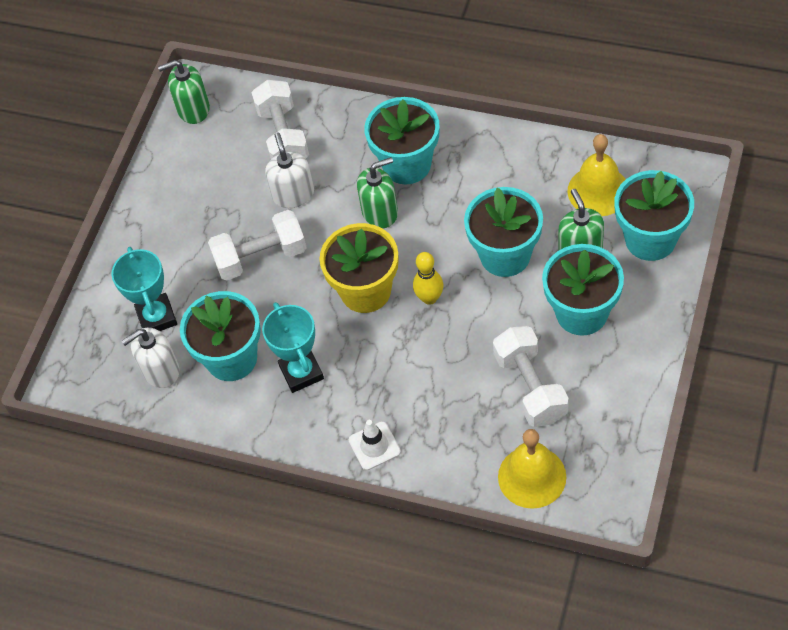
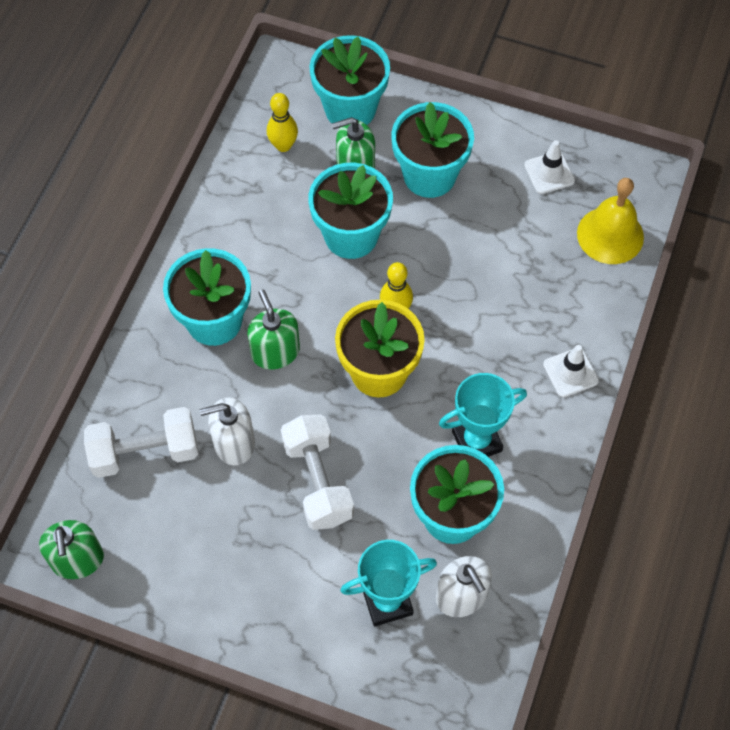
camera: 95 degrees left, 5 degrees up
(530, 387) = (511, 227): white dumbbell -> none
(598, 191) = (283, 145): yellow bell -> yellow bowling pin
(600, 418) = (549, 173): none -> white traffic cone

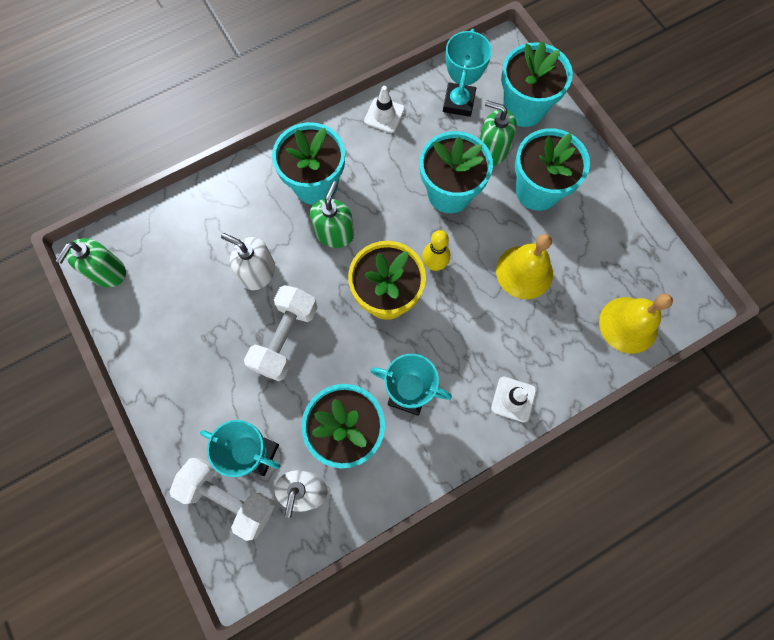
camera: 40 degrees right, 10 degrees up
(145, 452) = (203, 236): white dumbbell -> white dumbbell (229, 497)
(283, 145) = (458, 102): yellow bowling pin -> turquoise trophy
(482, 256) = (524, 272): none -> yellow bell
(549, 173) = (623, 249): white traffic cone -> white traffic cone (384, 115)

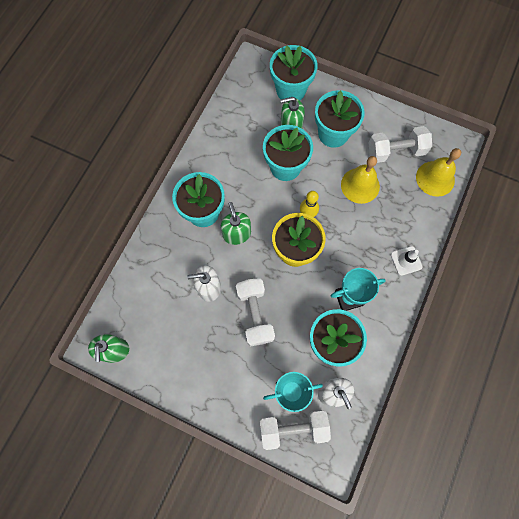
camera: 35 degrees left, 0 degrees up
(384, 115) = (212, 144): white traffic cone -> none
(458, 102) = (251, 109): turquoise trophy -> none
(601, 260) = (395, 151): none -> white dumbbell

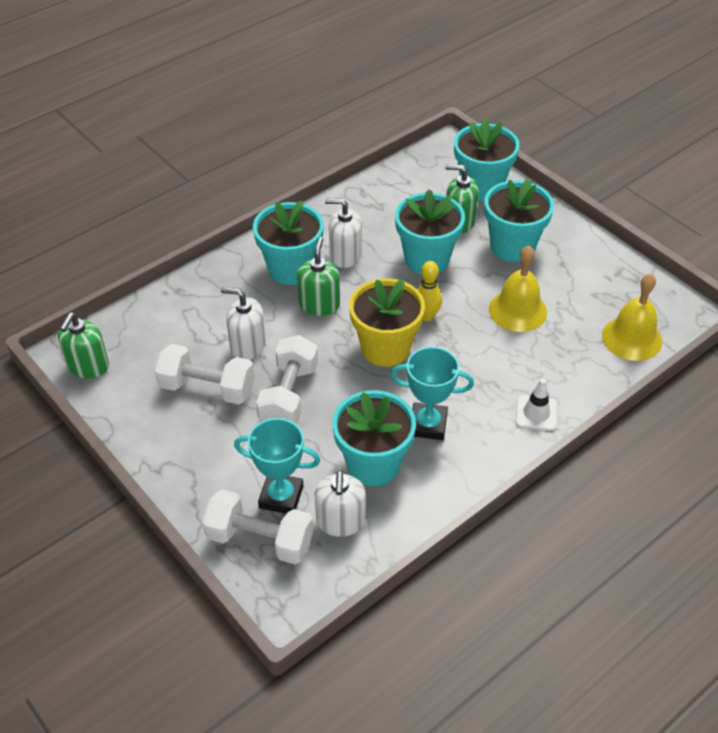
camera: 25 degrees right, 25 degrees down
(232, 186) = (345, 255): none -> white soap dispenser
(395, 151) = (590, 291): white dumbbell -> white dumbbell (207, 388)

